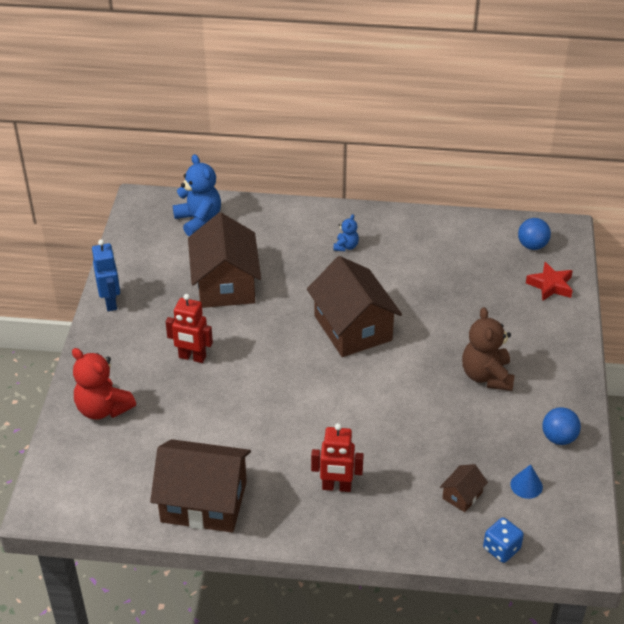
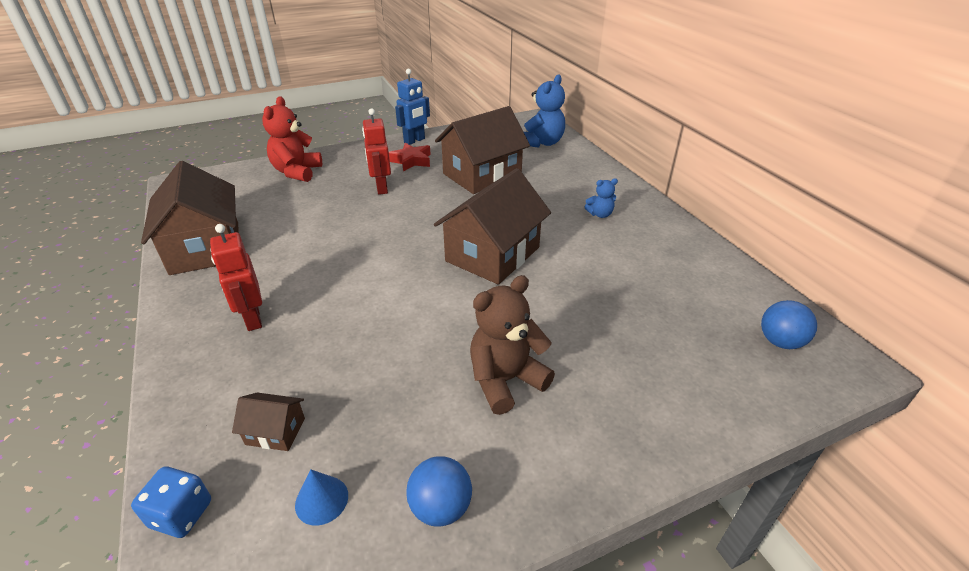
camera: 60 degrees right, 5 degrees down
(550, 285) = (732, 386): red star -> red star (411, 161)

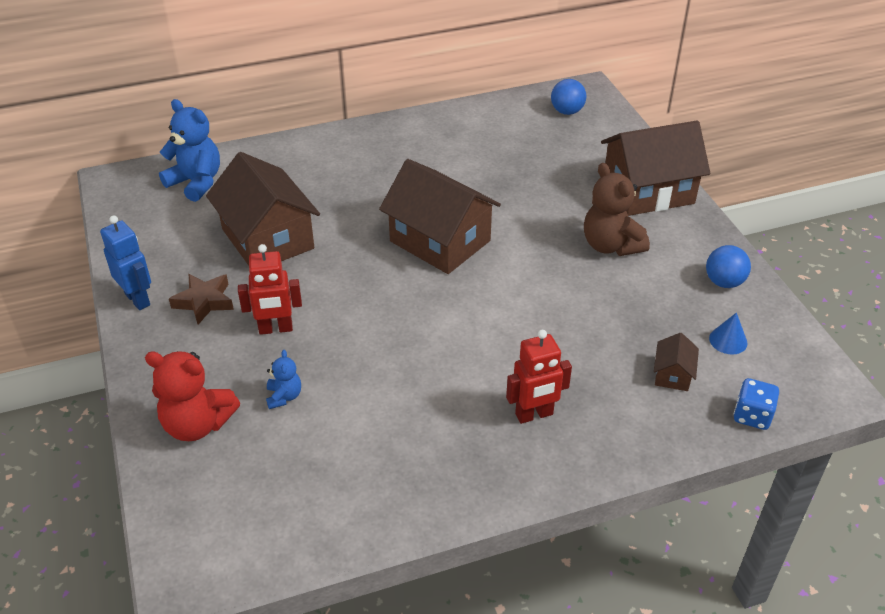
camera: 85 degrees left, 5 degrees up
(205, 248) = (391, 490): brown house -> brown house (648, 191)
(411, 161) = (204, 302): red star -> brown star
(600, 214) = (379, 163): blue teddy bear -> blue teddy bear (284, 396)

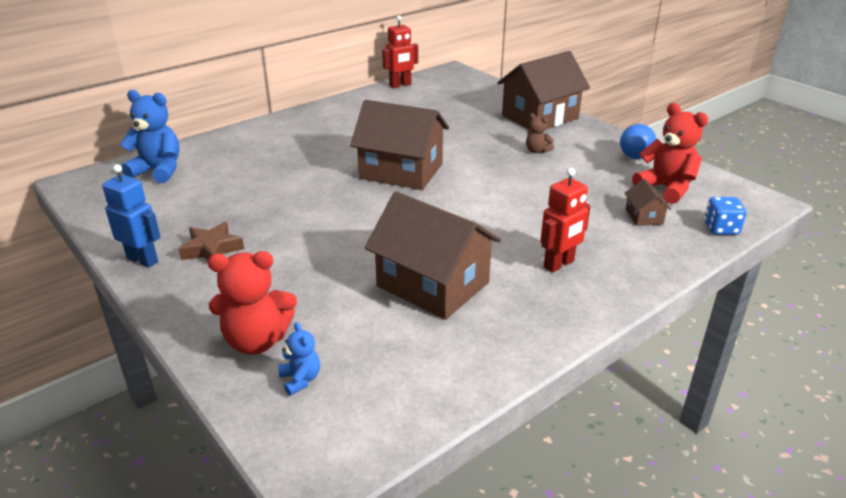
camera: 20 degrees left, 10 degrees down
(267, 239) = (248, 196): brown house -> brown house (432, 284)
(275, 329) = (293, 254): red robot -> red robot (400, 85)
(284, 396) = (331, 300): blue teddy bear -> blue teddy bear (300, 379)
(567, 111) = (446, 84): blue ball -> none
(610, 245) = (537, 151): brown teddy bear -> brown teddy bear, size x0.52
(728, 340) = (666, 188): blue cone -> red teddy bear

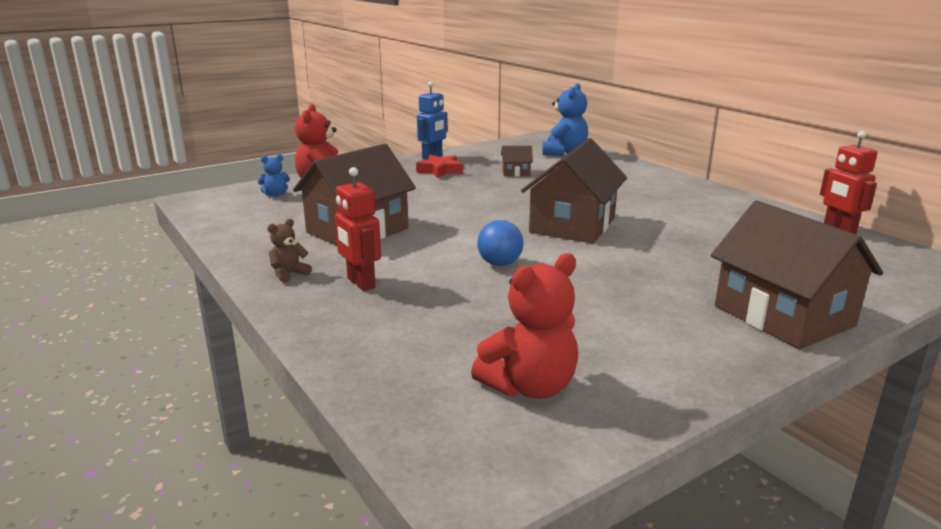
camera: 95 degrees right, 10 degrees down
(212, 249) = (440, 171): brown star -> red star
(537, 151) = (647, 300): brown teddy bear -> brown teddy bear (289, 274)
(635, 157) = (647, 379): blue ball -> blue ball (499, 264)
(644, 216) = (447, 350): brown house -> brown house (516, 172)
(721, 229) = (395, 410): blue dice -> none

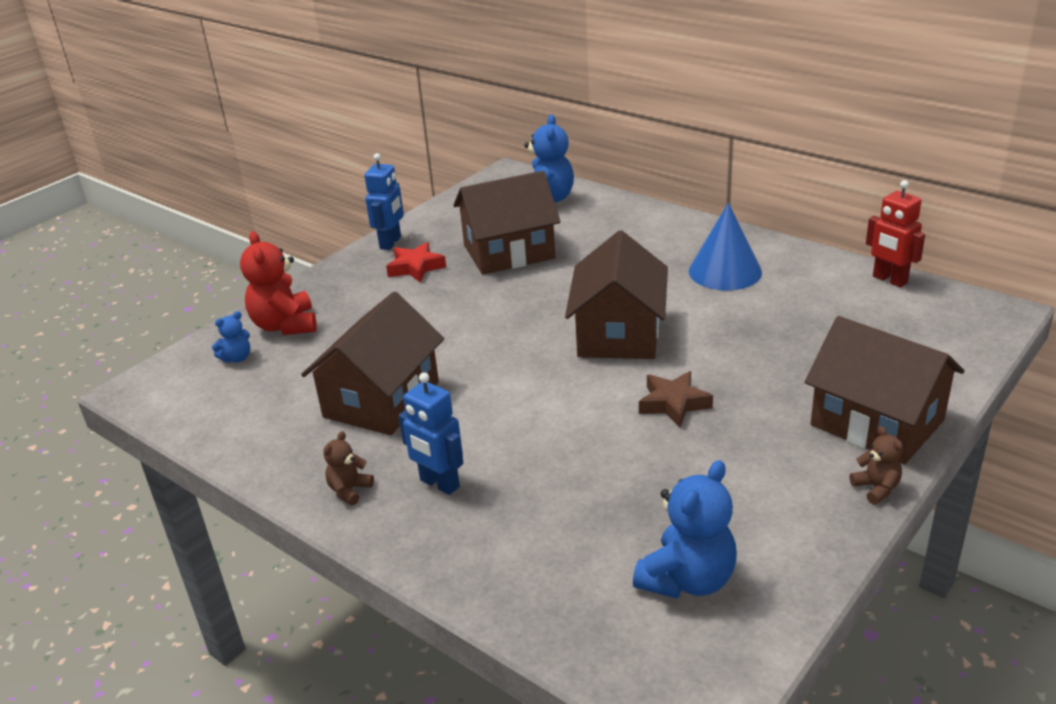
camera: 15 degrees left, 10 degrees up
(360, 283) = (439, 484): red robot -> blue robot
(499, 264) = (572, 416): blue ball -> none
(516, 172) = (509, 252): brown house -> brown house, size x2.33
(530, 387) = (687, 579): red teddy bear -> blue teddy bear
(593, 271) = (673, 403): none -> brown star
(687, 205) = (725, 271): none -> blue cone
(760, 360) = (876, 488): none -> brown teddy bear

